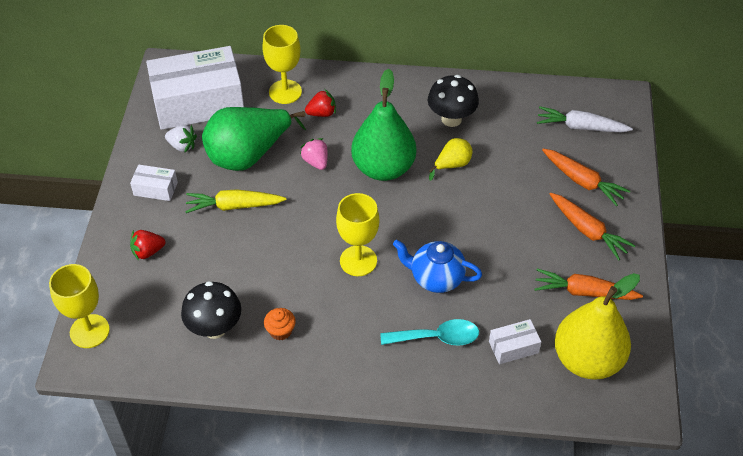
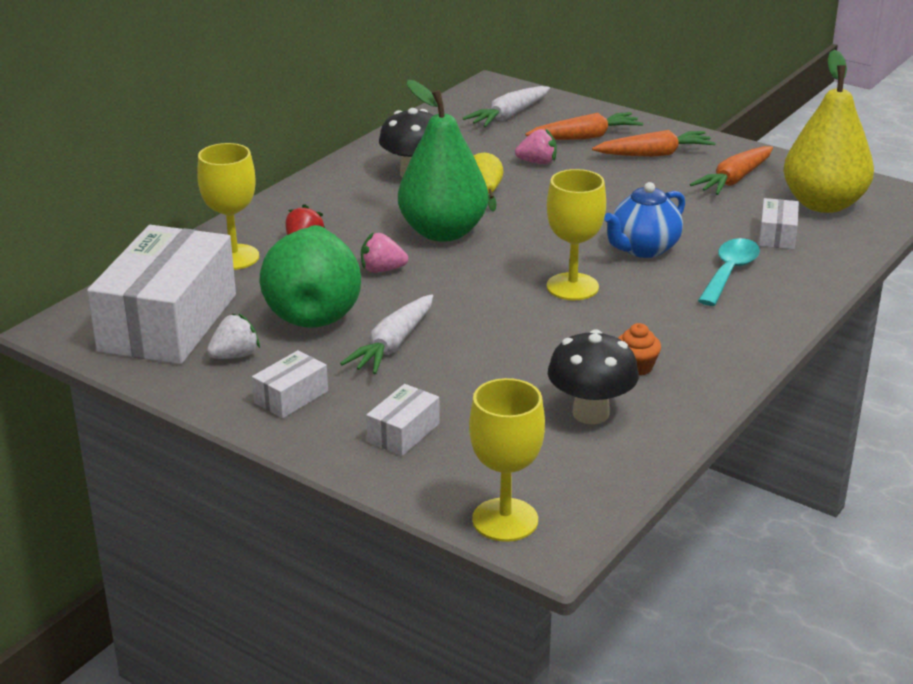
camera: 60 degrees left, 20 degrees down
(148, 252) = (403, 433): red strawberry -> white box
(234, 206) = (392, 345): yellow carrot -> white carrot
(520, 172) = (537, 162): none -> pink strawberry

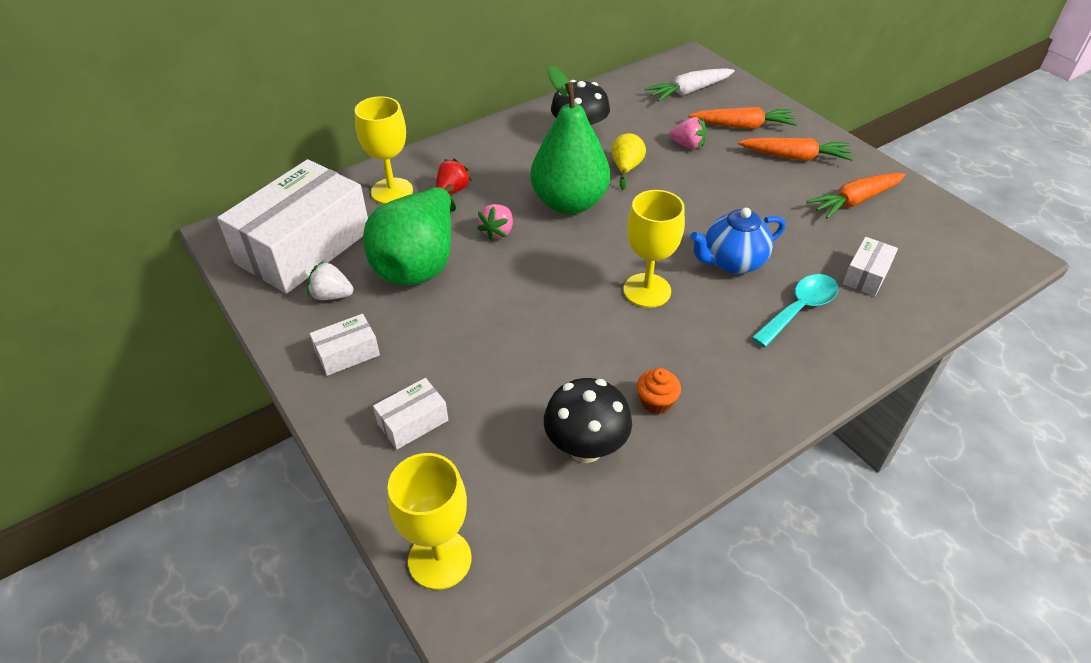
camera: 20 degrees right, 15 degrees up
(235, 355) = (331, 295): white strawberry -> white strawberry turned 150 degrees counterclockwise
(382, 270) = (498, 232): pink strawberry -> pink strawberry turned 90 degrees counterclockwise
(392, 345) = (460, 318): white carrot -> none
(823, 204) = (928, 248): yellow pear -> none

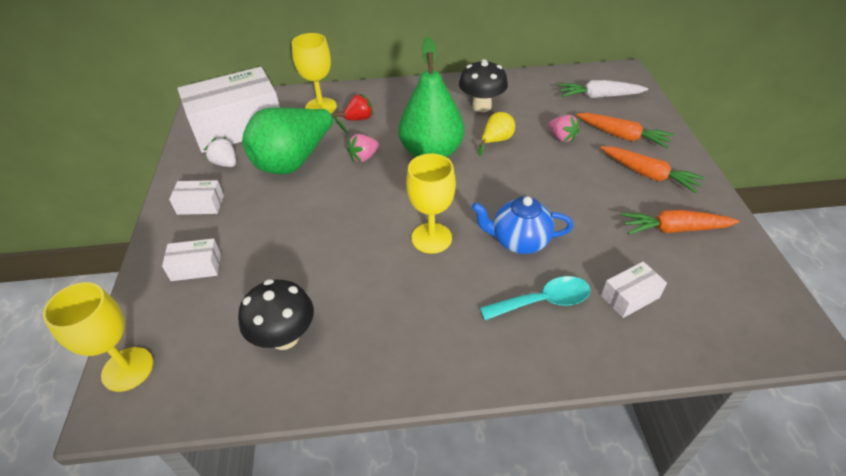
camera: 30 degrees right, 0 degrees up
(656, 402) = (363, 326): orange cupcake -> none

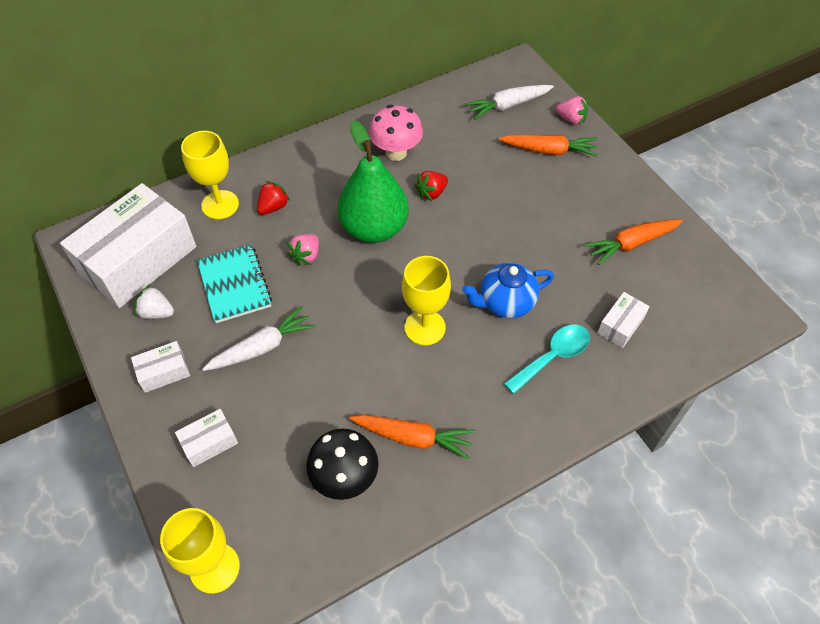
camera: 25 degrees left, 10 degrees up
(286, 211) = (262, 347): none -> white carrot
(295, 161) = (234, 285): green pear -> turquoise notebook
(481, 106) = (396, 152): black mushroom -> pink mushroom
(496, 141) = (432, 193): yellow pear -> red strawberry
(561, 137) = (493, 169): pink strawberry -> pink strawberry (571, 119)
(648, 175) = (589, 190): orange carrot -> orange carrot (413, 438)

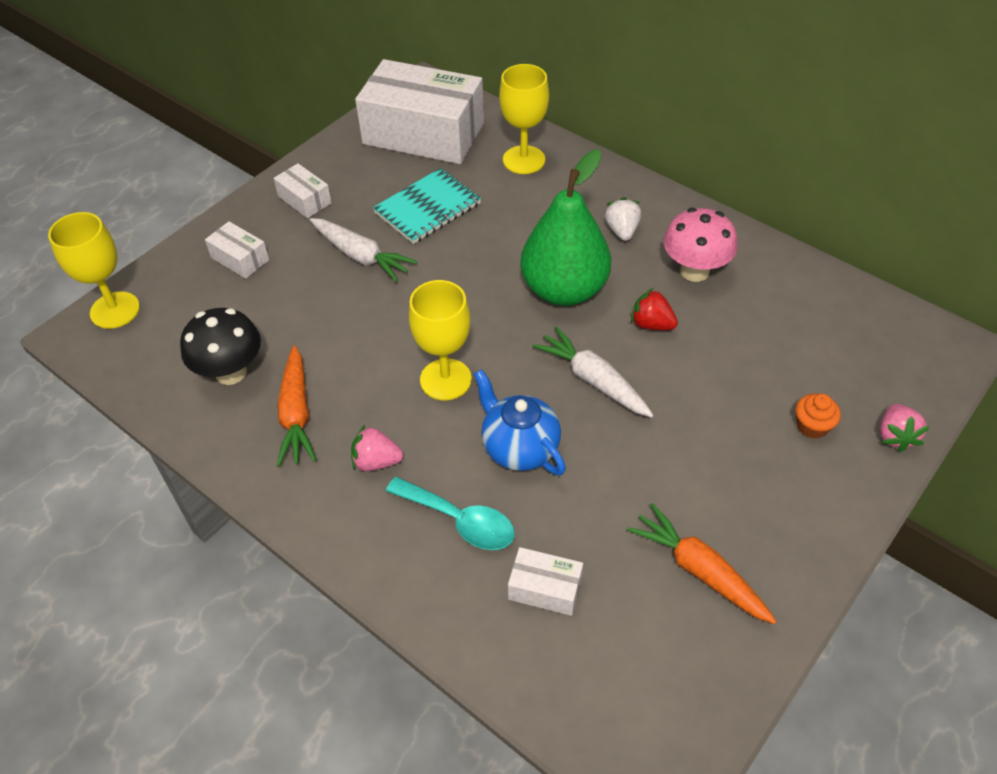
camera: 70 degrees right, 5 degrees down
(157, 312) = (369, 169): white strawberry -> white strawberry (622, 231)
(273, 207) = (545, 199): red strawberry -> none
(306, 256) = (493, 247): pink strawberry -> pink strawberry (376, 461)
(507, 106) = (863, 356): white carrot -> white carrot (593, 380)
(549, 150) = (812, 426): orange carrot -> orange cupcake

